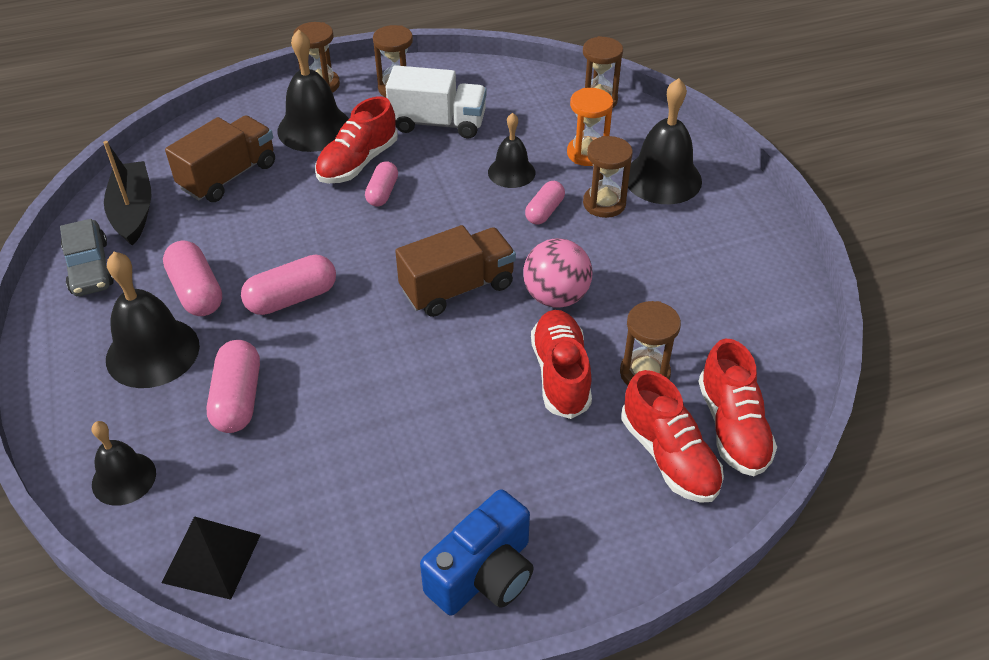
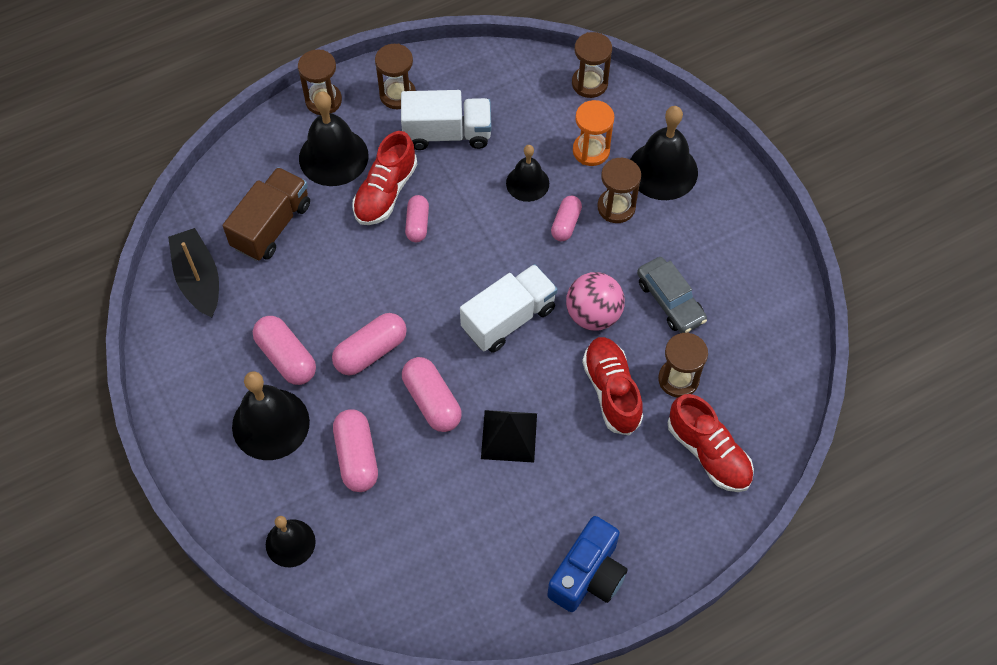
camera: 10 degrees left, 15 degrees up
(89, 267) = (183, 347): grey car -> grey car (670, 301)
(212, 558) = (382, 597): black pyramid -> black pyramid (509, 436)
(345, 355) = (432, 401): none -> pink capsule
(457, 288) = (509, 319): brown truck -> white truck
(732, 427) = (753, 418): red shoe -> none

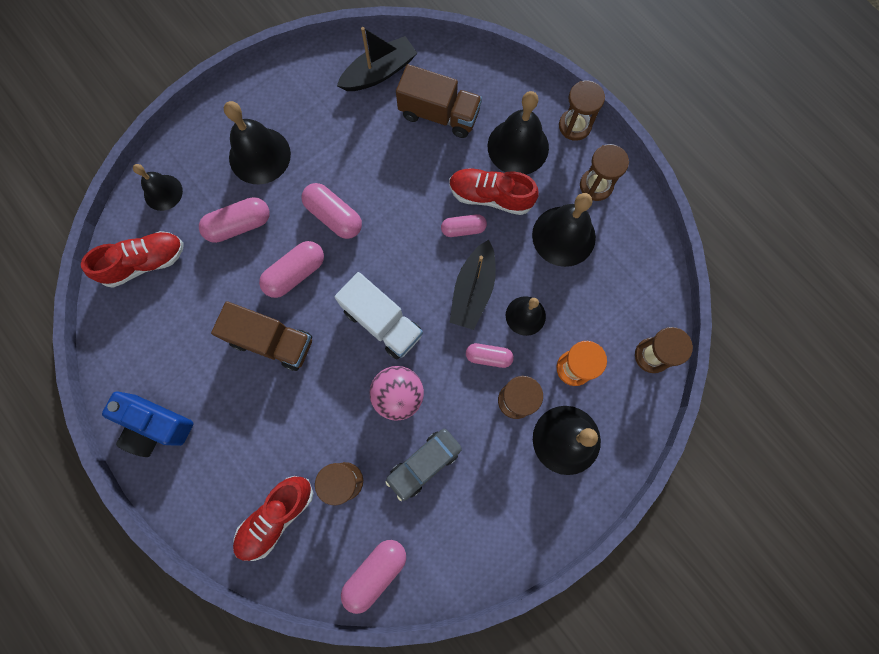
camera: 80 degrees right, 15 degrees up
(286, 357) = (319, 153): pink capsule -> pink capsule (375, 572)
(447, 133) = (563, 236): white truck -> black bell
(490, 226) = (473, 290): none -> black boat
(509, 436) = (271, 341): black pyramid -> brown truck
(611, 391) = (325, 422): red shoe -> red shoe (145, 262)

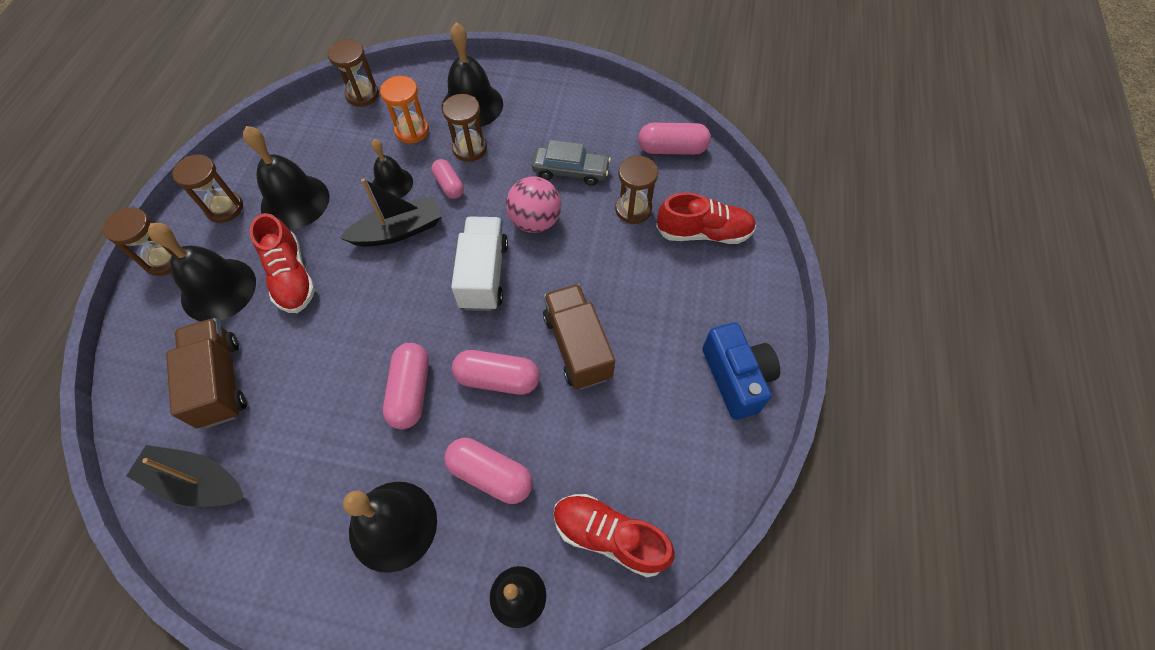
camera: 130 degrees left, 15 degrees down
(463, 229) = (342, 276): pink capsule -> none

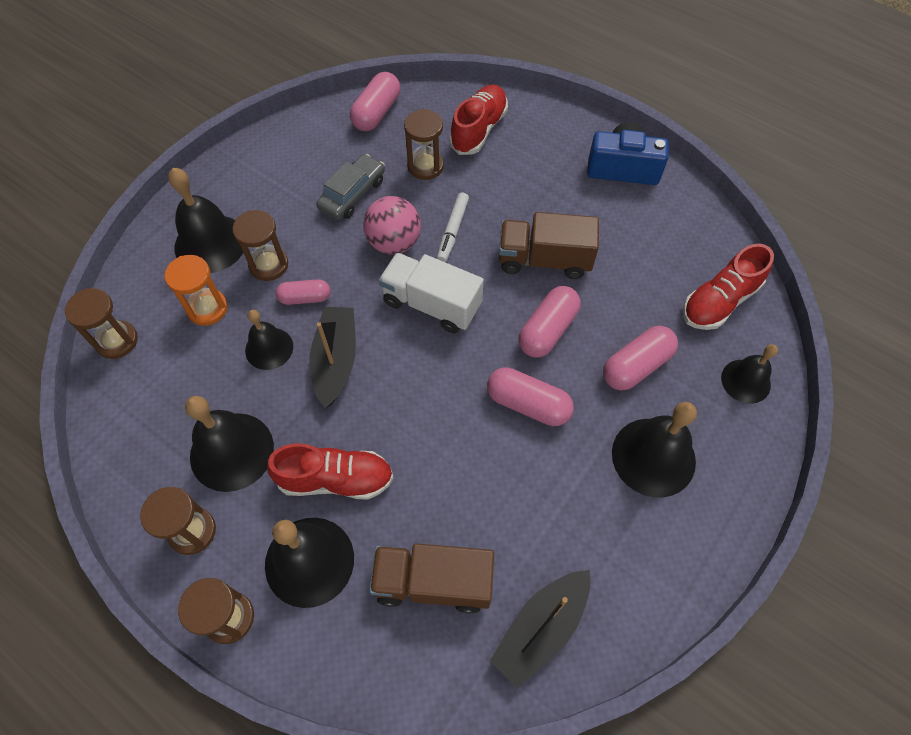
camera: 65 degrees left, 0 degrees up
(571, 259) = (452, 231): none -> white marker

